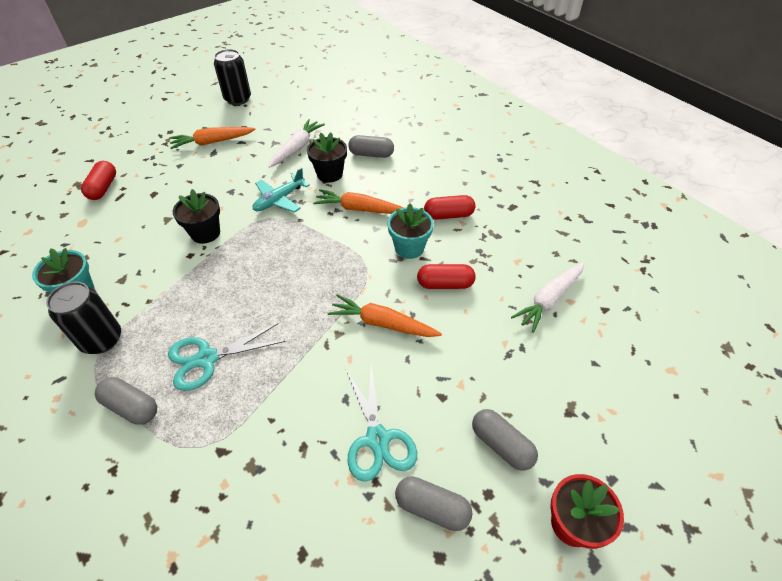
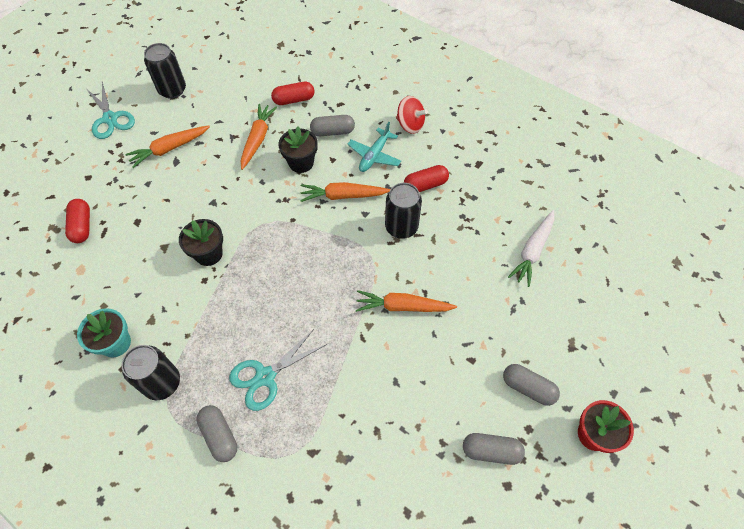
camera: 15 degrees left, 10 degrees up
(131, 407) = (219, 436): grey capsule -> grey capsule turned 45 degrees clockwise
(279, 200) = (264, 202): turquoise plane -> turquoise plane (374, 155)
(297, 148) = (258, 139): white carrot -> orange carrot
(377, 439) = (432, 408): turquoise scissors -> turquoise scissors (110, 119)
(409, 248) = (401, 227): turquoise flower pot -> black can
(445, 284) = (443, 256): red capsule -> red capsule (294, 100)
(451, 161) = (410, 125): none -> red spinning top

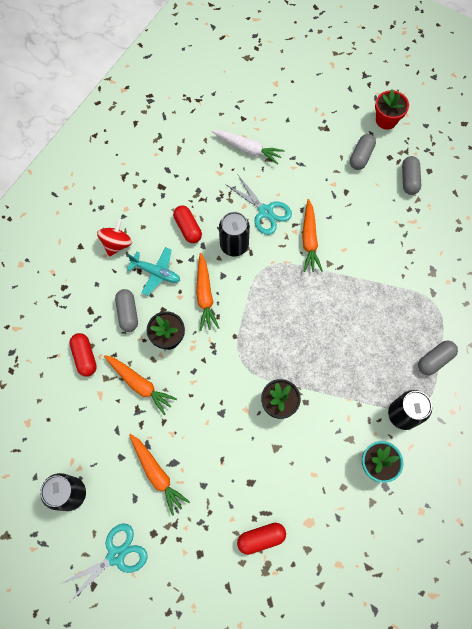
camera: 95 degrees left, 10 degrees up
(258, 139) = (140, 384): orange carrot -> orange carrot turned 150 degrees counterclockwise
(265, 376) = (383, 334): turquoise scissors -> turquoise scissors (265, 212)

